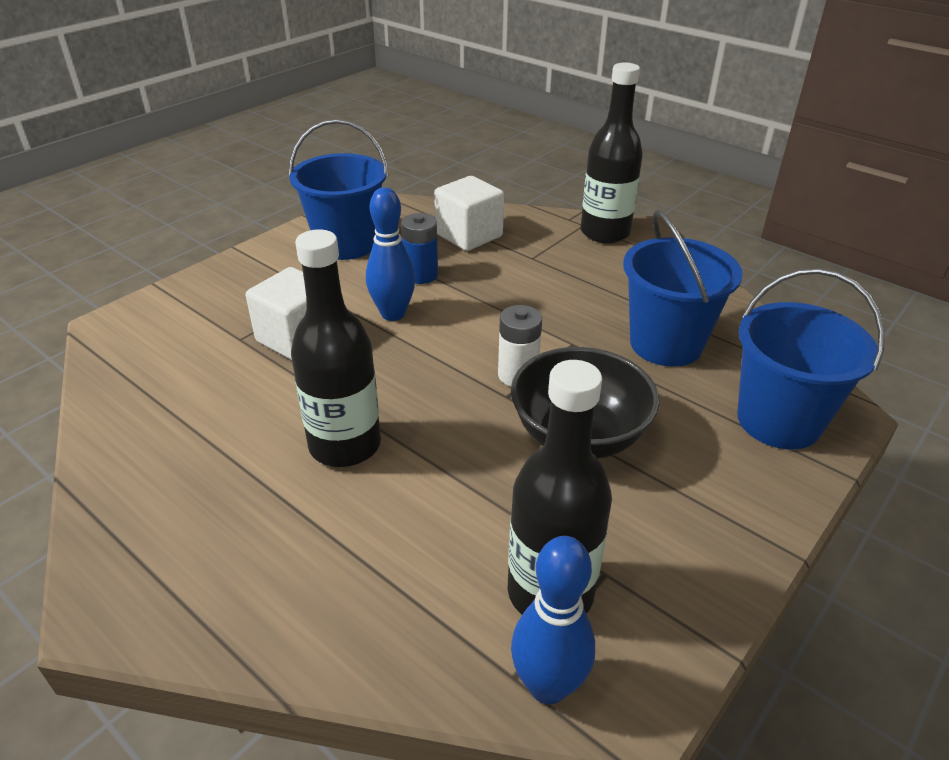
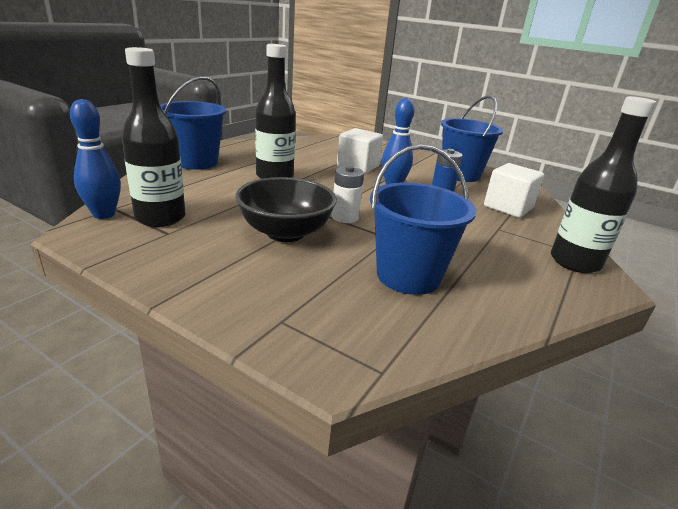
camera: 80 degrees right, 10 degrees down
(778, 421) = (314, 322): blue bucket -> blue bucket (196, 162)

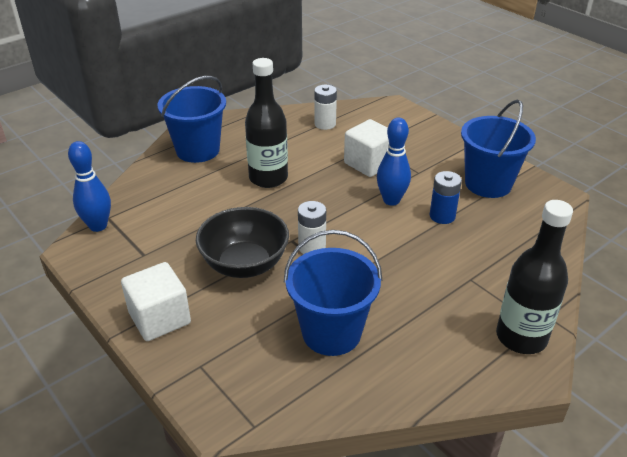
camera: 20 degrees right, 10 degrees up
(160, 218) = (142, 234): black bottle -> none
(305, 147) = (325, 124): none -> white battery
(508, 207) = (507, 246): white cube -> white cube (160, 318)

